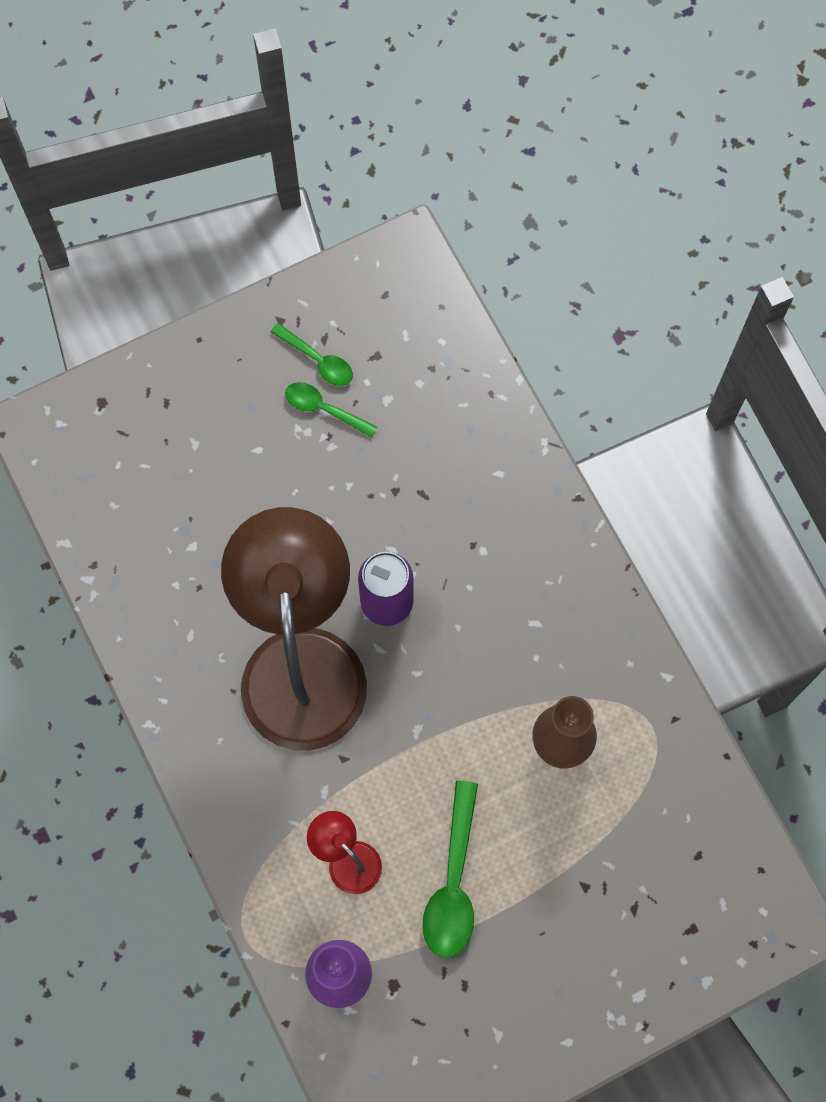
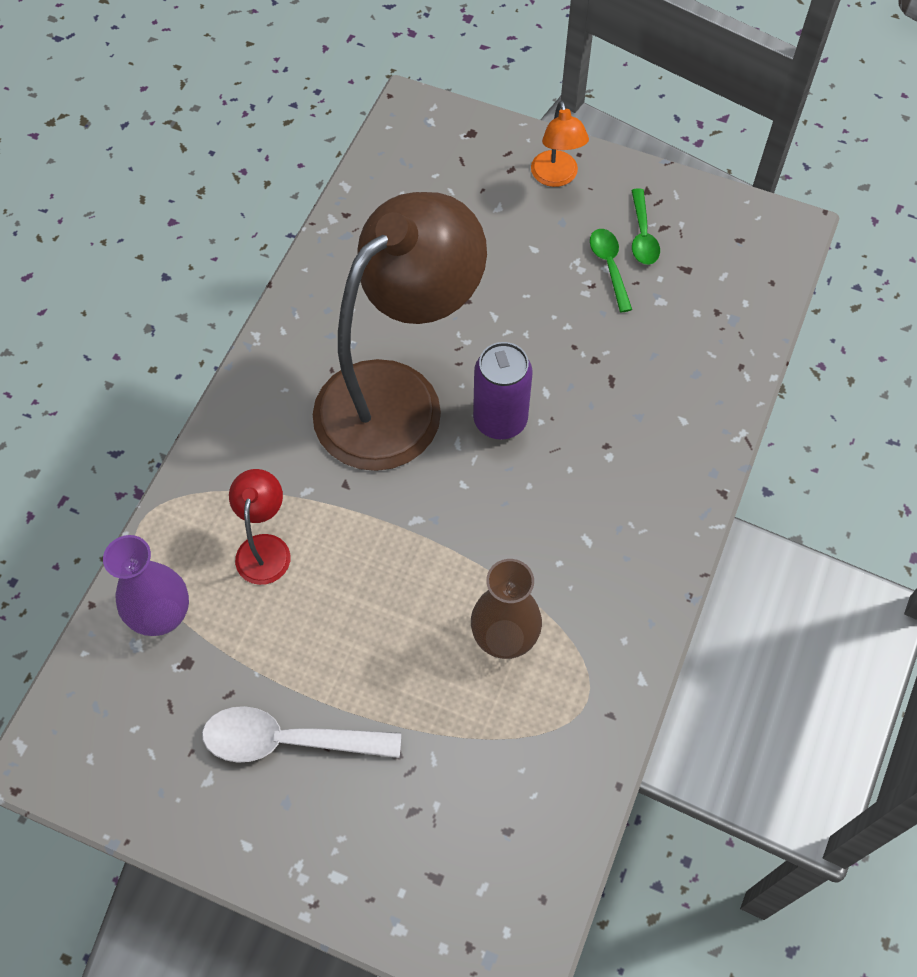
camera: 50 degrees right, 10 degrees down
(205, 375) = (556, 177): none -> orange lamp
(453, 882) = (312, 643): green spoon -> none
(514, 956) = (288, 741): none -> white spoon

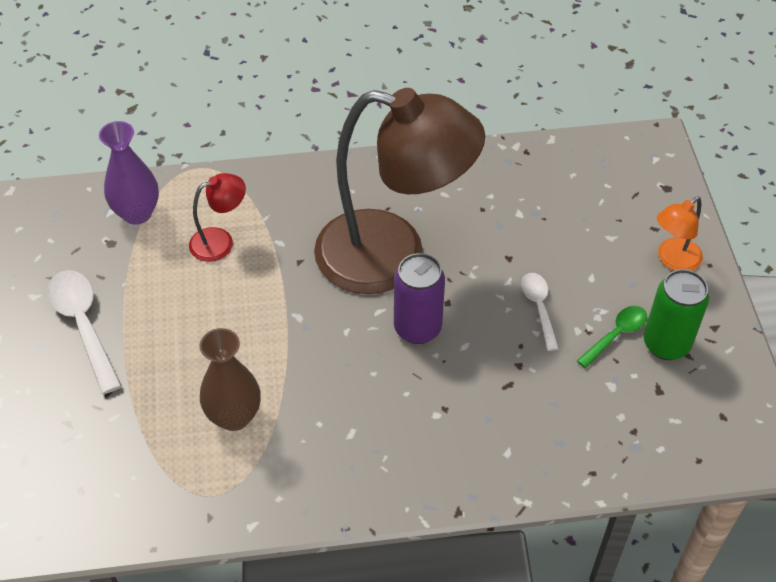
camera: 60 degrees right, 10 degrees down
(541, 308) = (539, 307): none -> white spoon
(642, 235) = (666, 344): green spoon -> green can

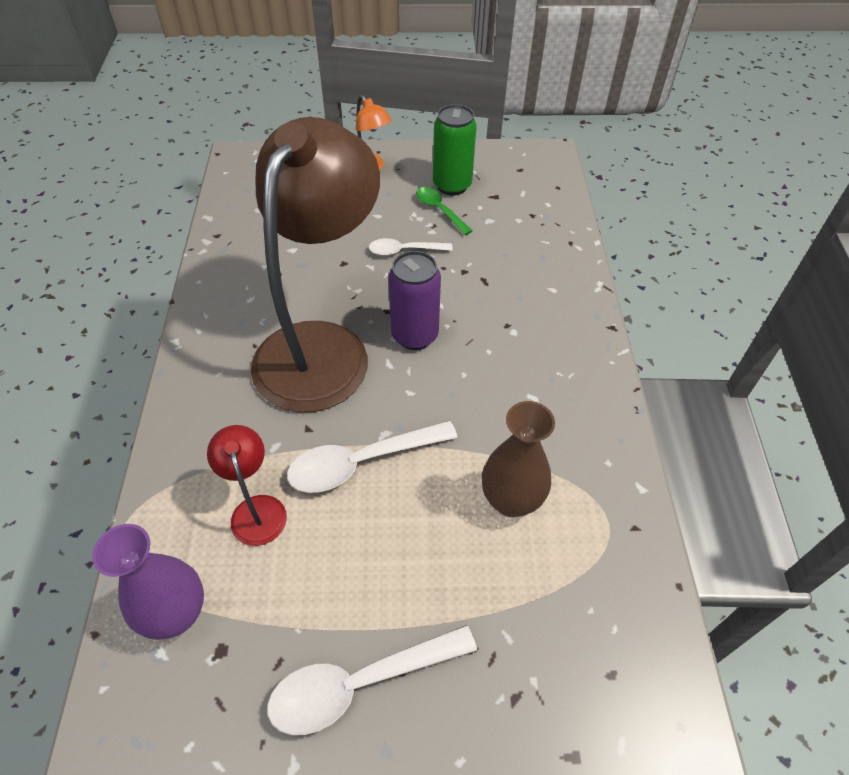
camera: 85 degrees left, 0 degrees up
(267, 303) = (361, 462): none -> white spoon

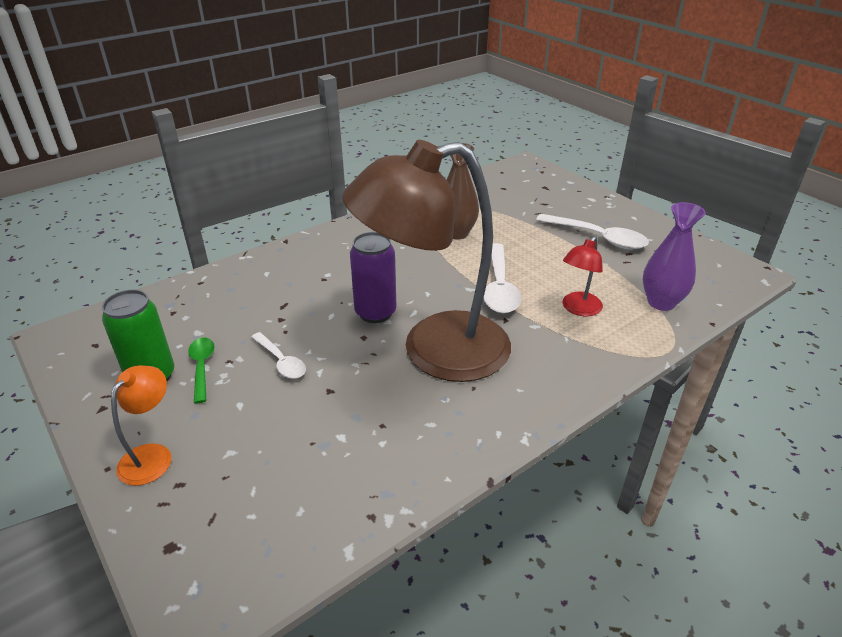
camera: 125 degrees left, 15 degrees down
(361, 462) = (499, 287): white spoon -> white spoon turned 60 degrees clockwise
(439, 210) = (202, 367): green spoon -> green spoon turned 150 degrees clockwise

